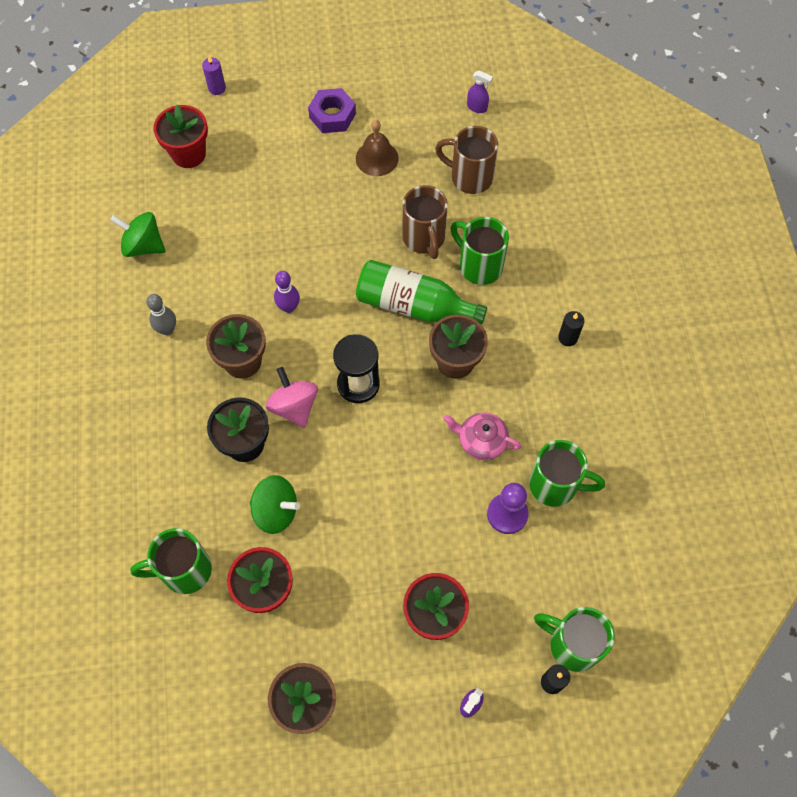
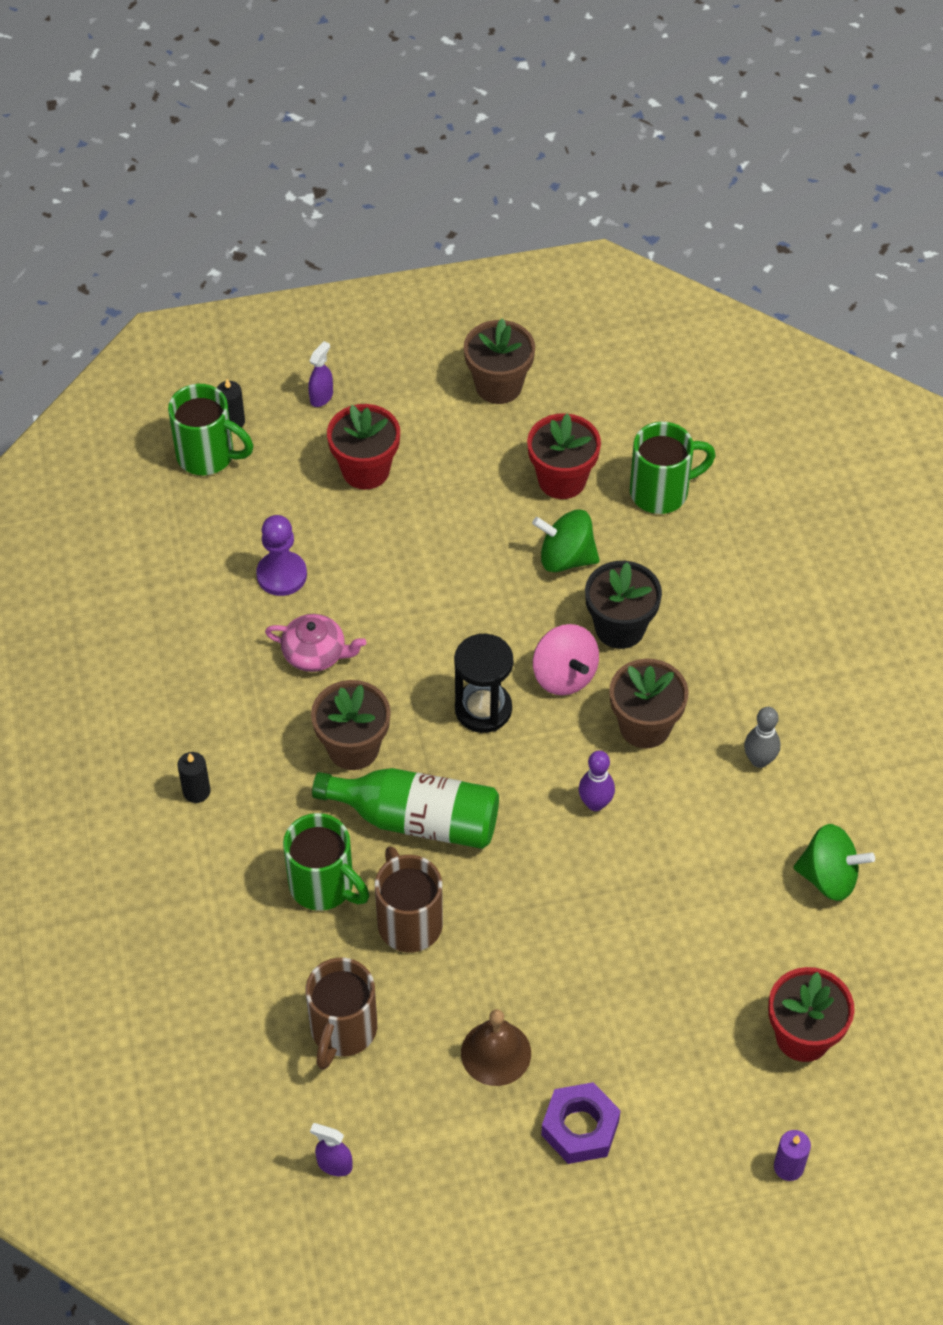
camera: 175 degrees right, 10 degrees down
(470, 177) = (342, 1030): brown mug -> brown mug turned 90 degrees clockwise
(555, 485) = (221, 610): green mug -> none

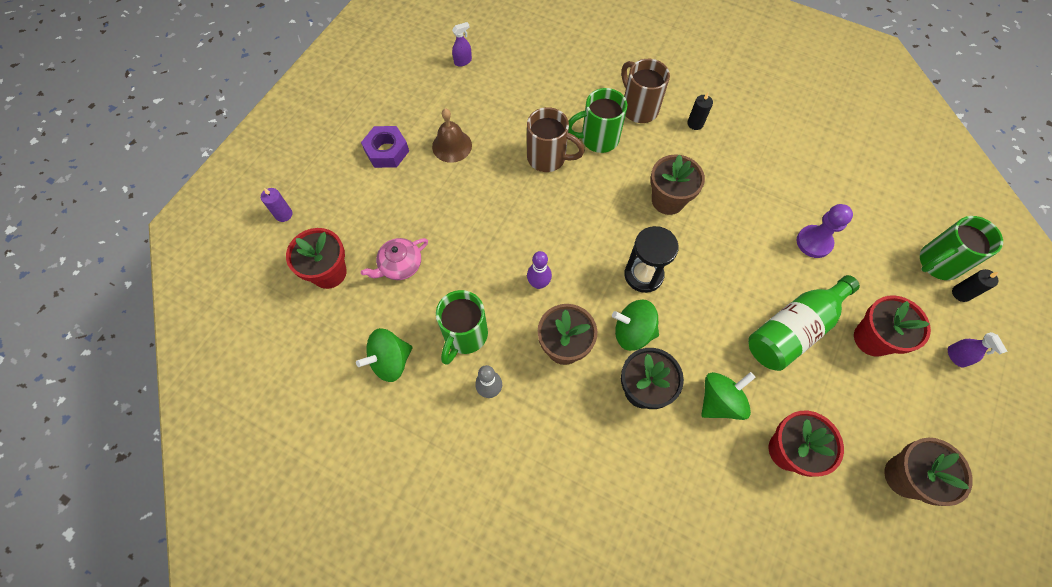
camera: 130 degrees right, 10 degrees up
(315, 653) = (744, 223): pink teapot -> pink teapot (400, 265)
(342, 1030) = (518, 100): brown mug -> brown mug (638, 108)
(417, 819) = (601, 198): green bottle -> green bottle (793, 330)
(564, 675) = (633, 332): pink spinning top -> green spinning top
(661, 492) = (734, 508): green mug -> green mug (465, 336)

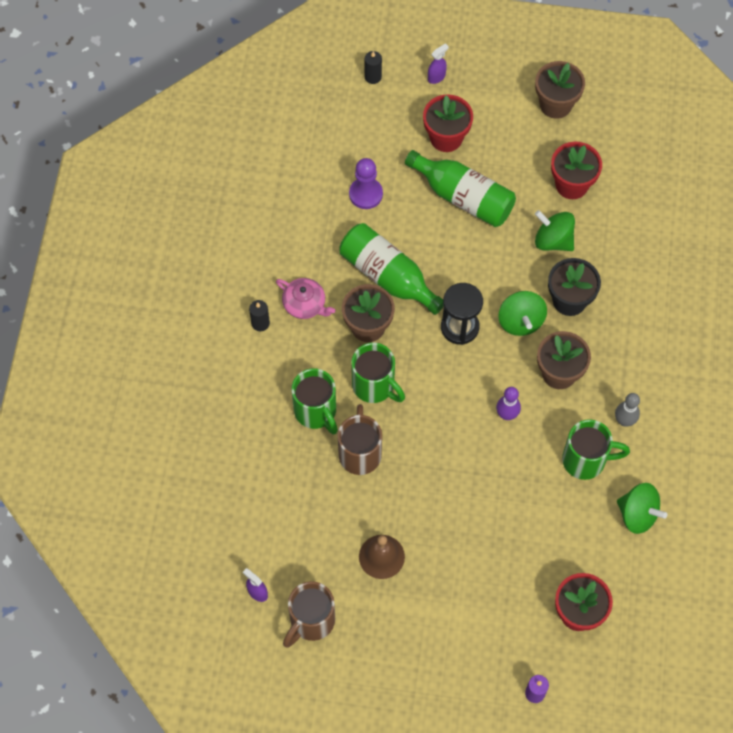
camera: 110 degrees left, 0 degrees up
(387, 151) = (415, 622): purple nut -> none
(400, 265) = (541, 548): pink teapot -> pink teapot (305, 304)
(638, 108) = (259, 383): brown mug -> brown mug (311, 621)
(716, 232) = (388, 276): none -> green bottle
(937, 263) = (348, 96): green mug -> green mug (374, 386)

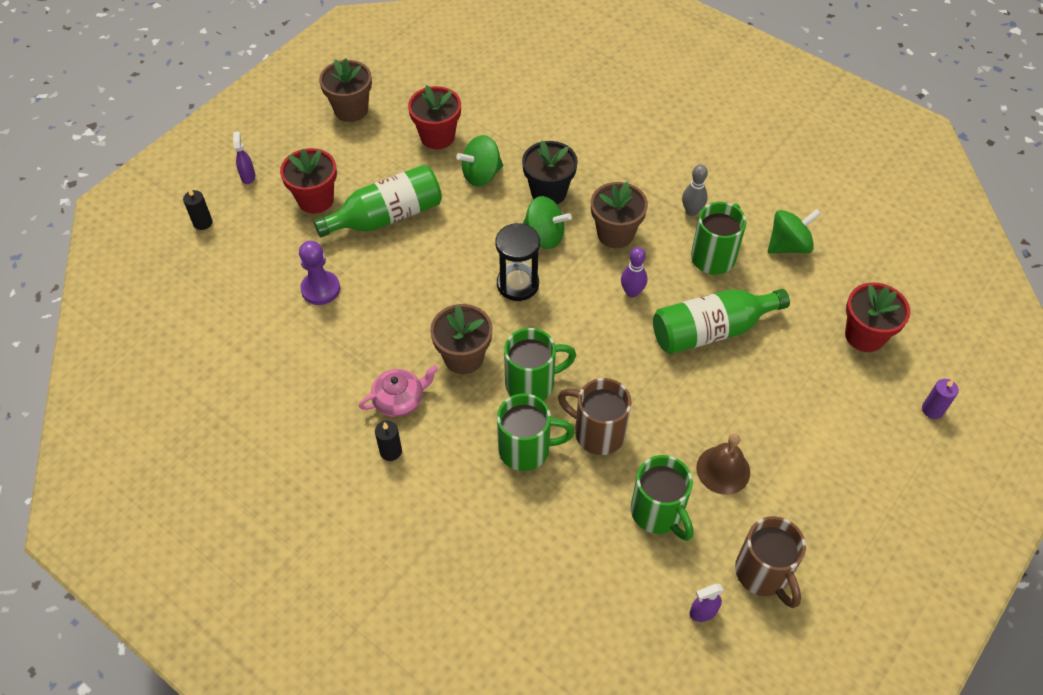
camera: 60 degrees left, 10 degrees down
(318, 527) = (658, 513): none -> green mug
(388, 276) = (422, 314): green bottle -> green bottle (711, 330)

